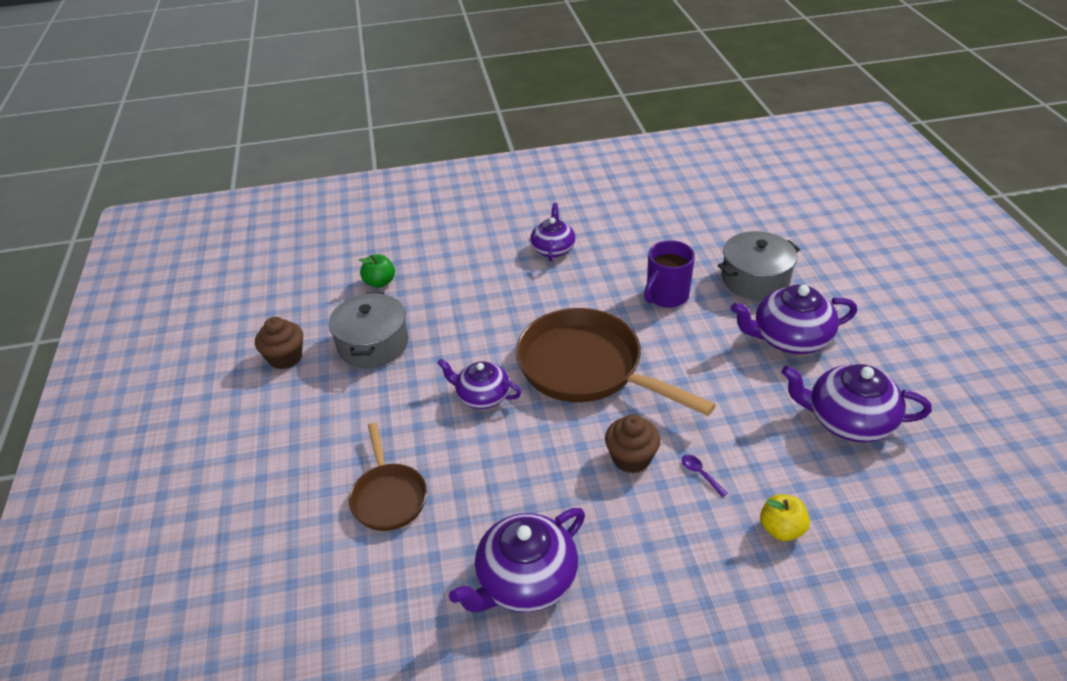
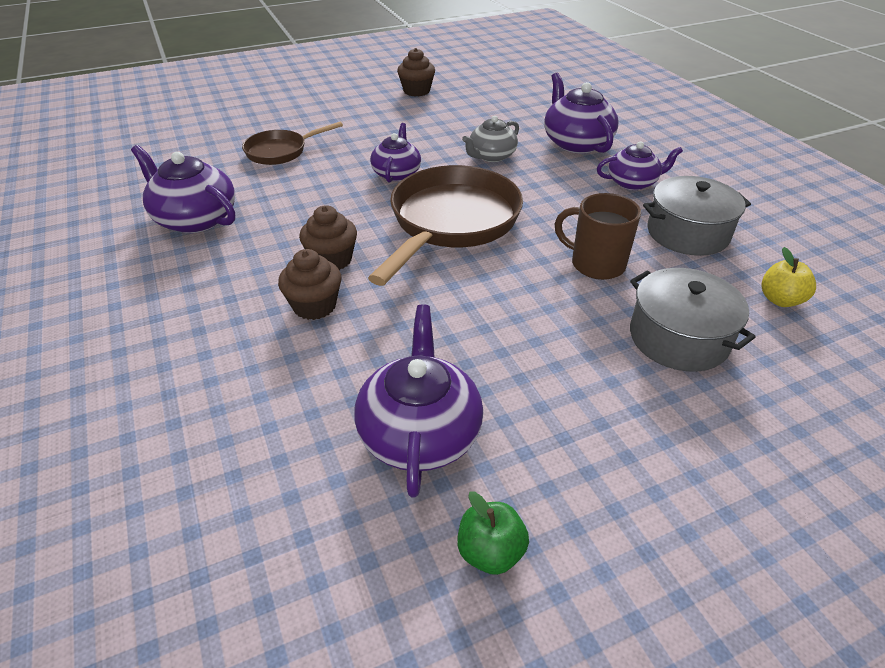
camera: 75 degrees right, 0 degrees up
(373, 344) = (444, 119): grey pot -> grey pot (687, 233)
(380, 282) = (523, 108): green apple -> green apple (490, 552)
(473, 322) = (491, 156): none -> grey teapot
(666, 296) = (596, 264): purple mug -> brown mug
(700, 474) = (314, 306): purple spoon -> brown cupcake
(781, 529) = (239, 368): yellow apple -> yellow apple (780, 300)
(789, 338) = (566, 374): purple teapot -> purple teapot (576, 143)

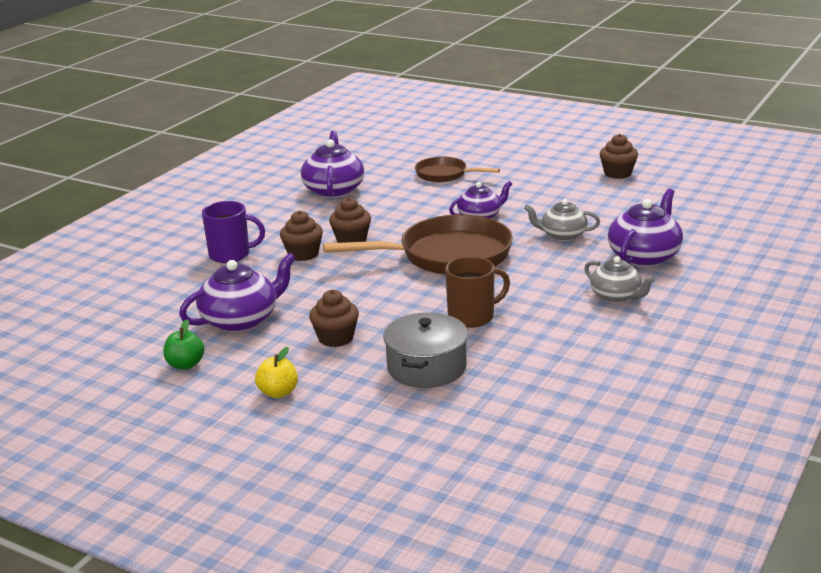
camera: 55 degrees right, 15 degrees down
(228, 362) = (231, 255): none -> purple mug
(552, 372) = (336, 338): none -> brown cupcake
(596, 264) = (472, 317): brown mug -> brown mug turned 75 degrees clockwise
(633, 182) = (616, 296): purple teapot -> grey teapot
(687, 233) = (571, 337): grey pot -> none
(780, 300) = (530, 393): yellow apple -> yellow apple (278, 392)

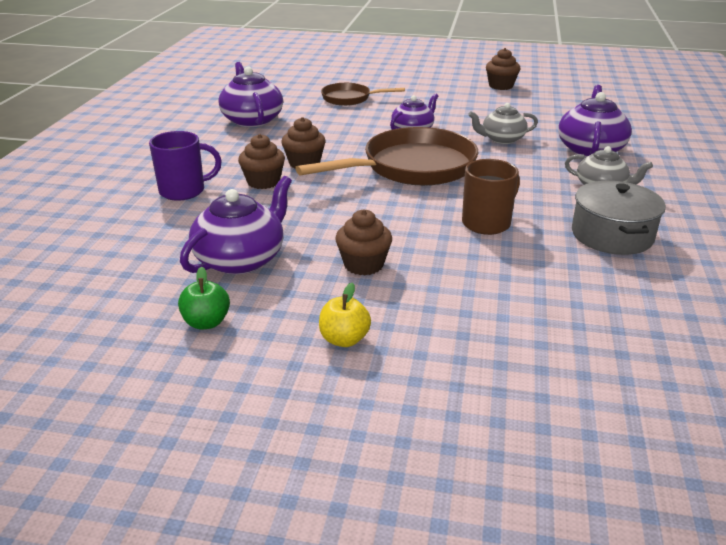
camera: 20 degrees left, 5 degrees up
(426, 367) = (487, 283): grey pot -> grey pot (612, 235)

